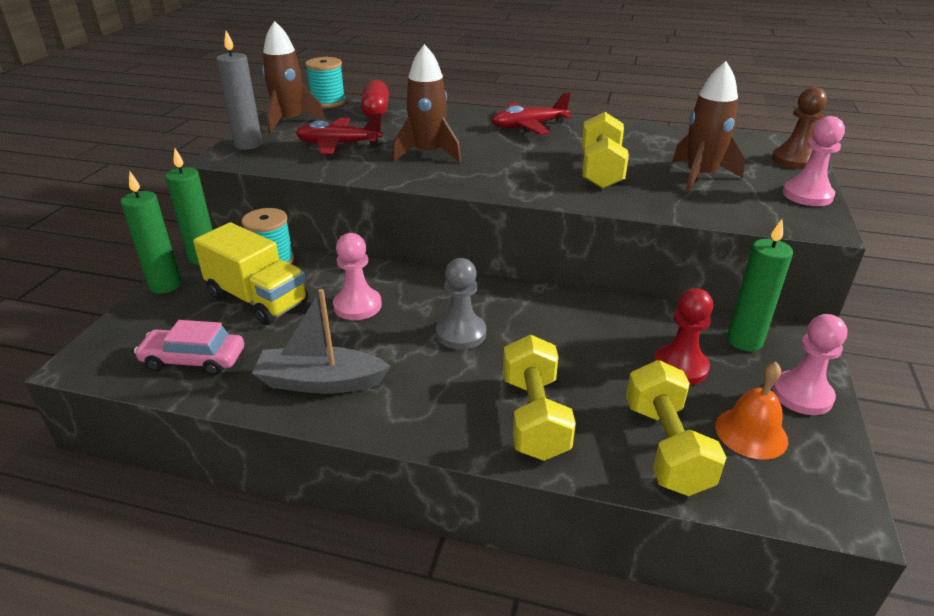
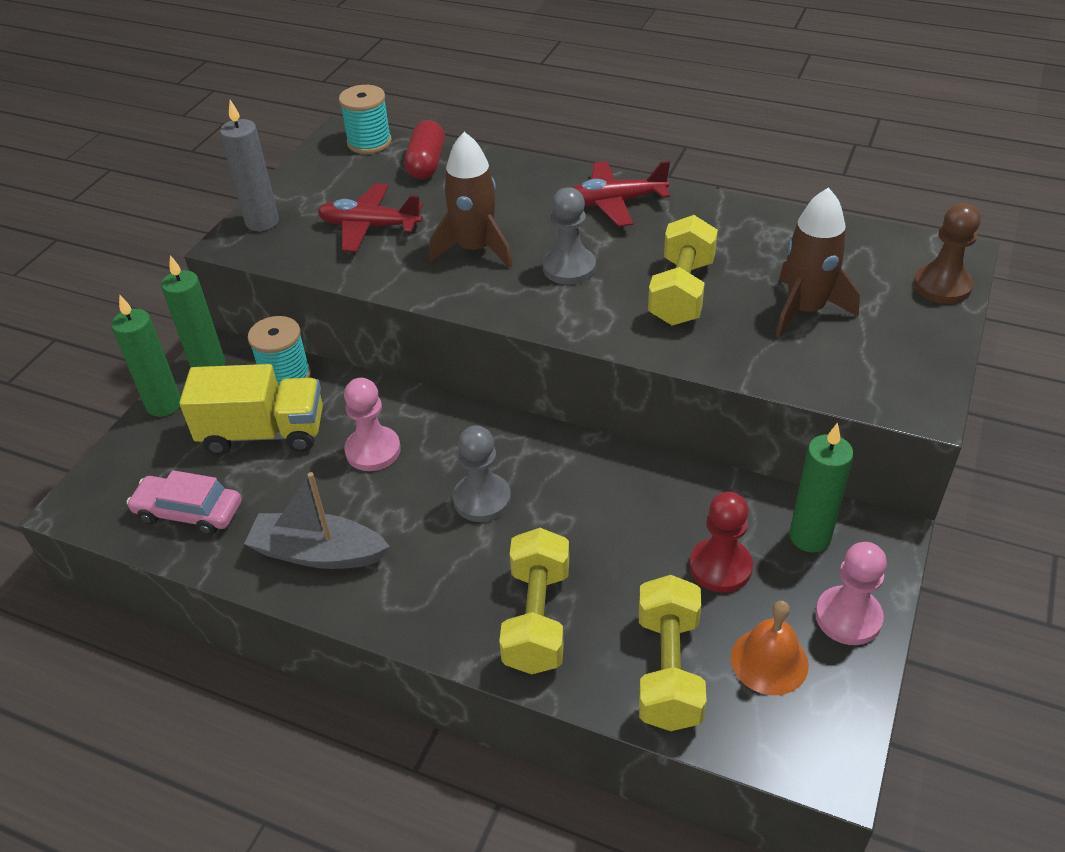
camera: 10 degrees right, 10 degrees up
(258, 299) = (263, 433): yellow truck -> yellow truck turned 45 degrees counterclockwise
(290, 121) = (317, 180): brown rocket -> none
(507, 161) = (569, 268): none -> grey pawn
(807, 195) = (929, 352): pink pawn -> none

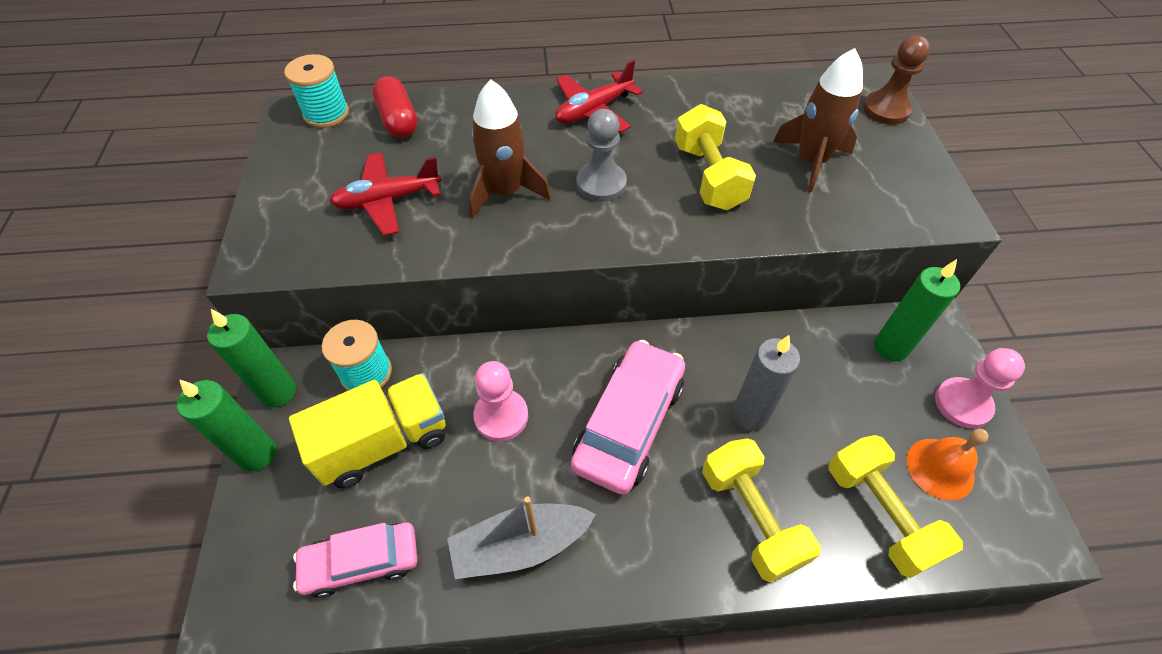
camera: 30 degrees left, 10 degrees up
(262, 222) = (271, 230): grey candle -> grey candle (750, 415)
(482, 499) = (629, 423): grey pawn -> pink car
(720, 567) = (850, 402): red pawn -> none

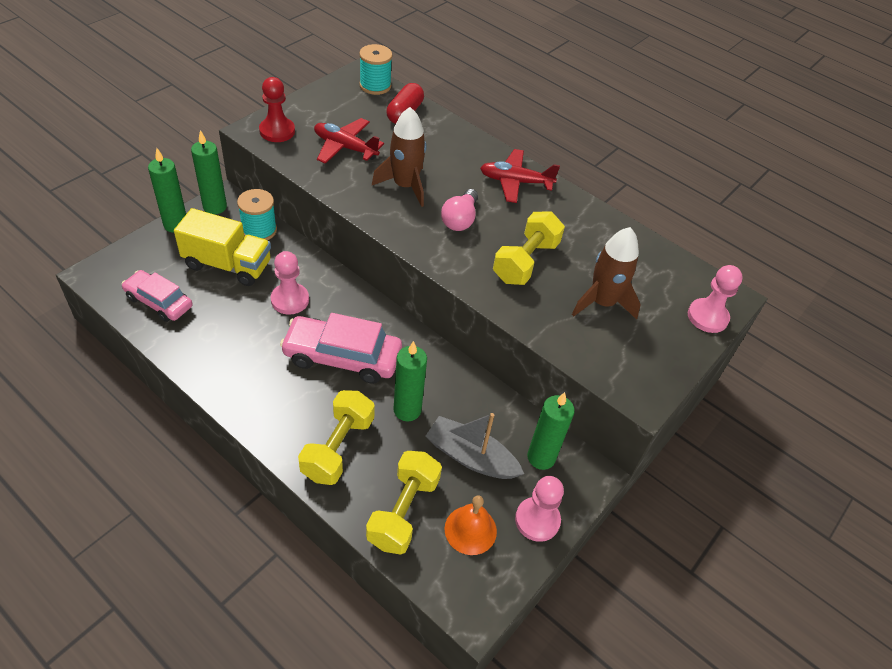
camera: 40 degrees right, 5 degrees down
(284, 241) = (277, 131): none -> red pawn
(520, 545) = (224, 356): grey boat -> grey boat (471, 457)
(601, 184) = (460, 219): grey pawn -> pink light bulb
(629, 423) = (342, 357): pink car -> pink car turned 150 degrees counterclockwise
(750, 415) = (407, 410): grey candle -> green candle
(886, 110) = (707, 317): brown pawn -> pink pawn

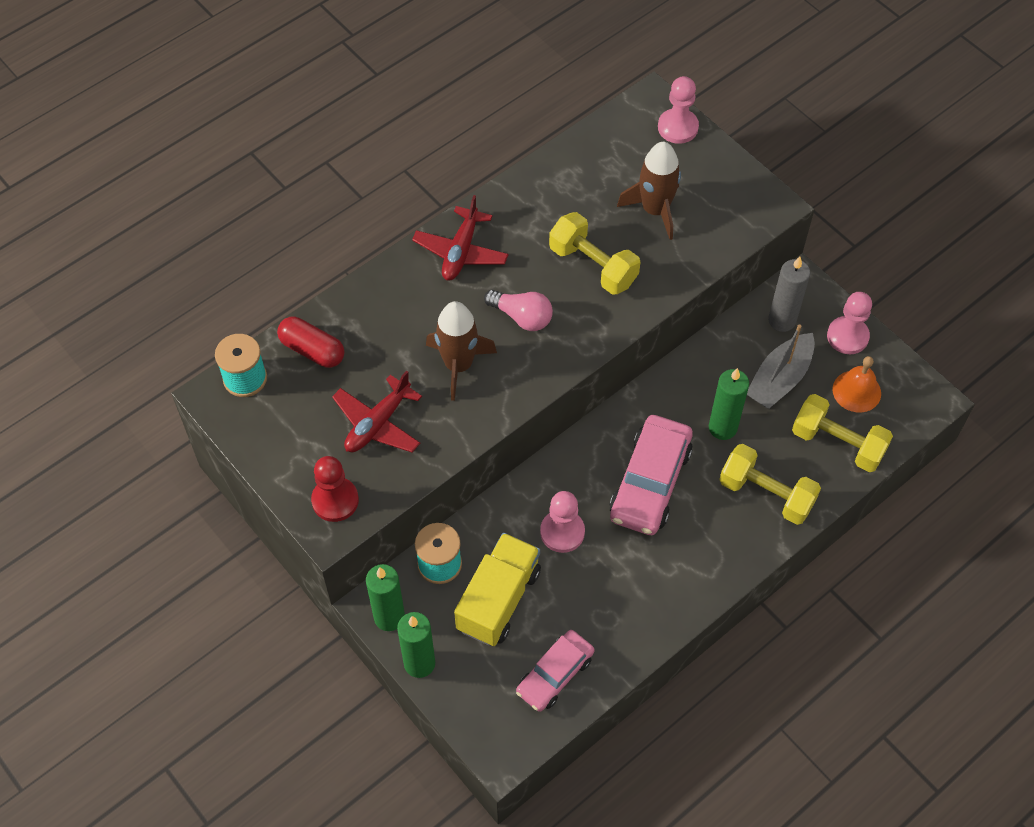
camera: 75 degrees left, 10 degrees up
(541, 457) = (782, 320): green candle -> grey candle

